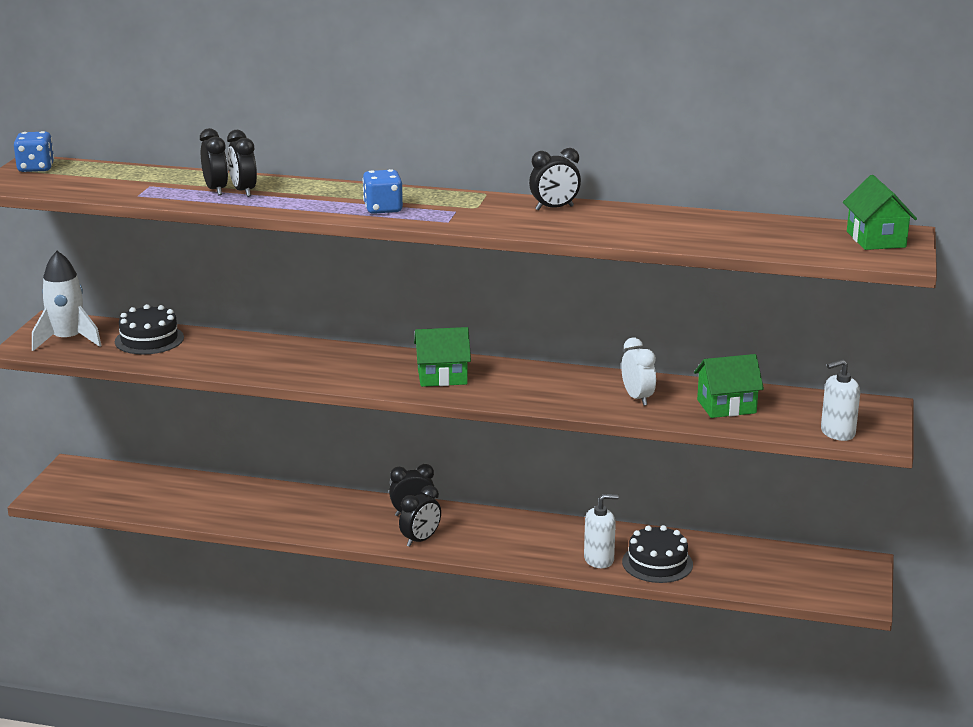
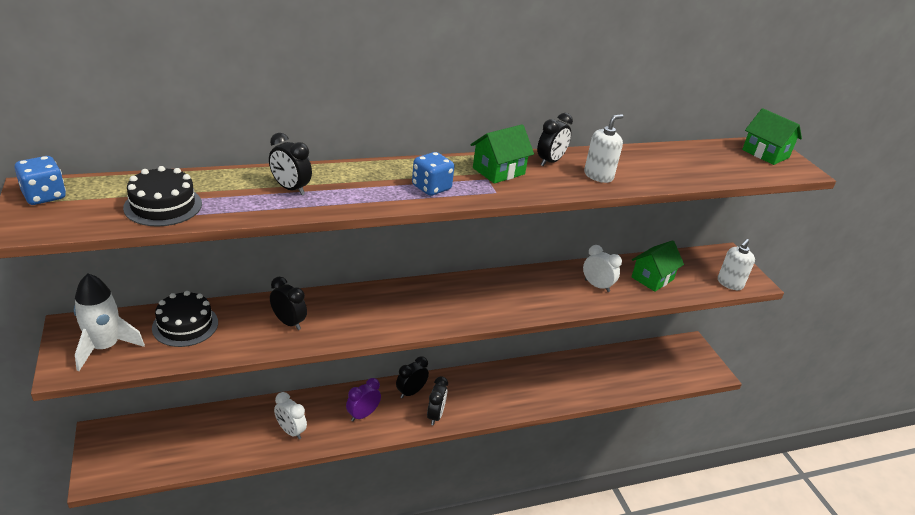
camera: 35 degrees left, 10 degrees up
(216, 190) = (263, 192): black clock -> black clock (289, 322)
(250, 511) = (290, 431): none -> white clock
(339, 518) = (363, 415): none -> purple clock
(442, 377) = (456, 301): green house -> green house (498, 171)
(599, 559) = (557, 392): white soap dispenser -> white soap dispenser (598, 176)
(657, 563) = (592, 383): black cake -> black cake (163, 205)

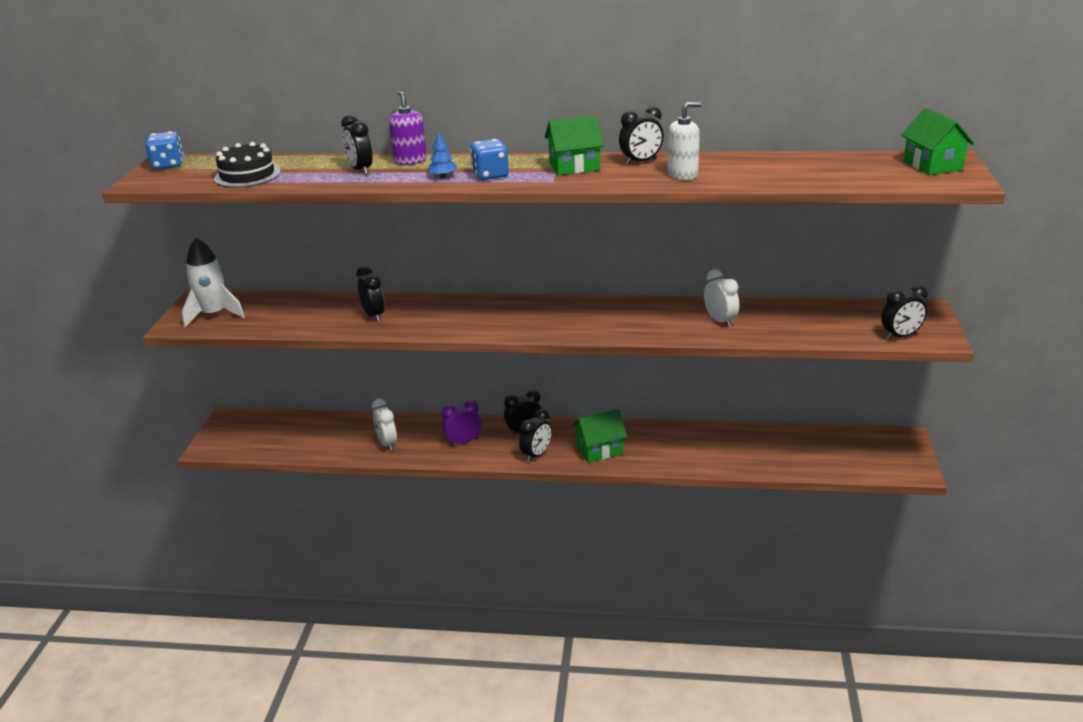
camera: 30 degrees right, 5 degrees down
(185, 325) = (286, 307): black cake -> none
(333, 172) = (410, 161): none -> purple soap dispenser
(386, 192) = (443, 176): none -> blue tree
(652, 278) = (798, 321): green house -> green house (599, 449)
(730, 283) = (900, 336): white soap dispenser -> black clock

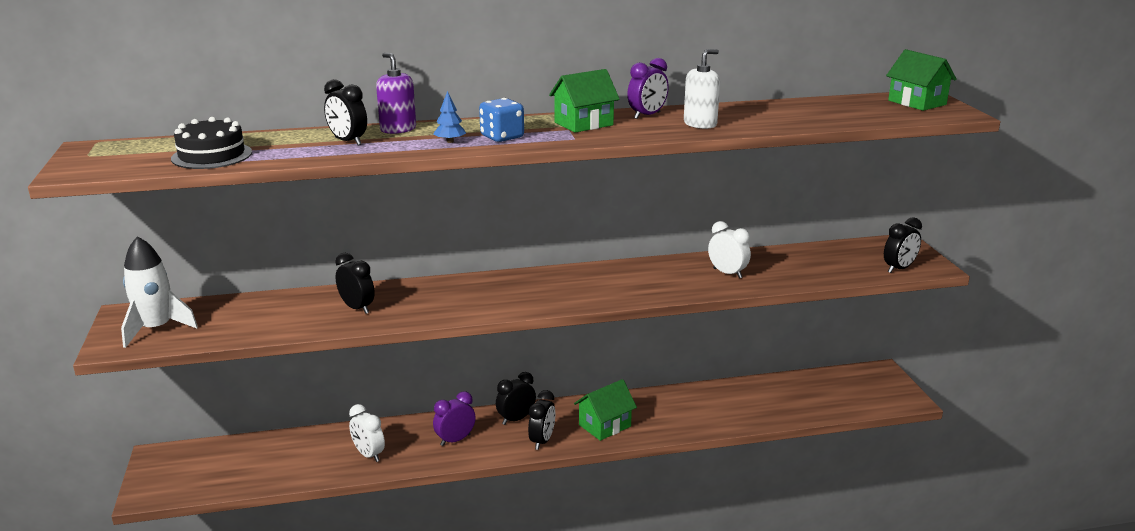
camera: 20 degrees left, 5 degrees down
(168, 165) = (96, 152): blue dice -> none
(641, 162) = (647, 115): black clock -> purple clock

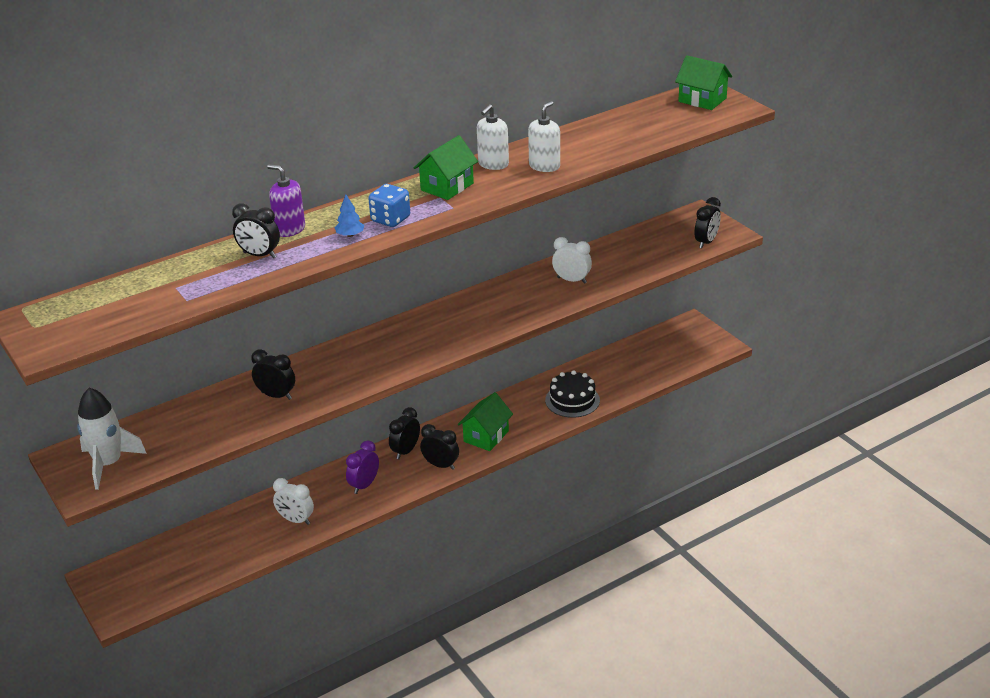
camera: 20 degrees left, 10 degrees up
(212, 155) = (153, 300): black cake -> black cake (572, 400)
(542, 441) = (440, 465): black clock -> black clock turned 60 degrees counterclockwise
(647, 115) = (493, 164): purple clock -> white soap dispenser

